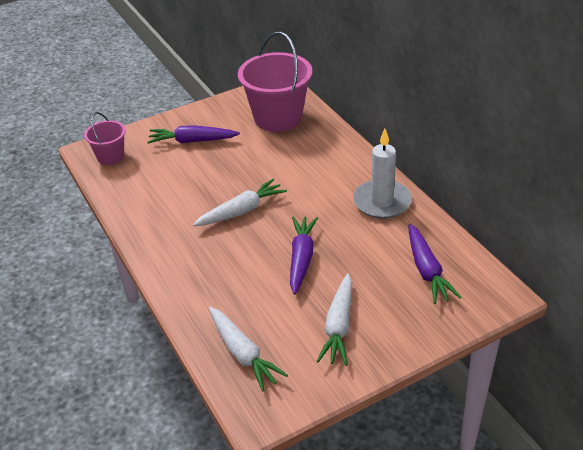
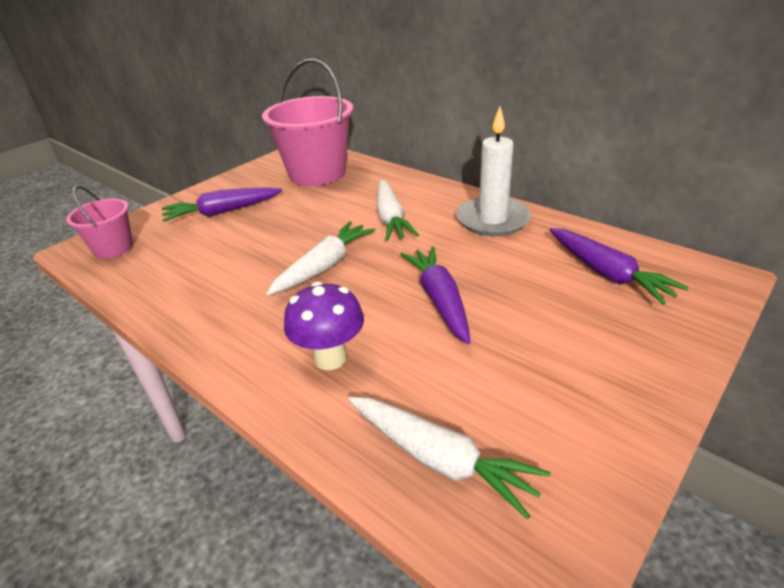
camera: 20 degrees left, 5 degrees down
(214, 280) = (330, 358): none -> purple mushroom
(338, 326) = (555, 371): white carrot -> white carrot (391, 218)

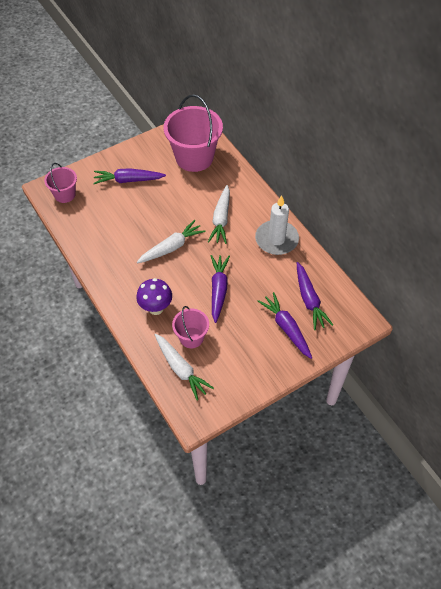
camera: 15 degrees right, 20 degrees up
(430, 388) = (191, 337): none -> pink bucket
(604, 321) = (286, 328): none -> purple carrot

